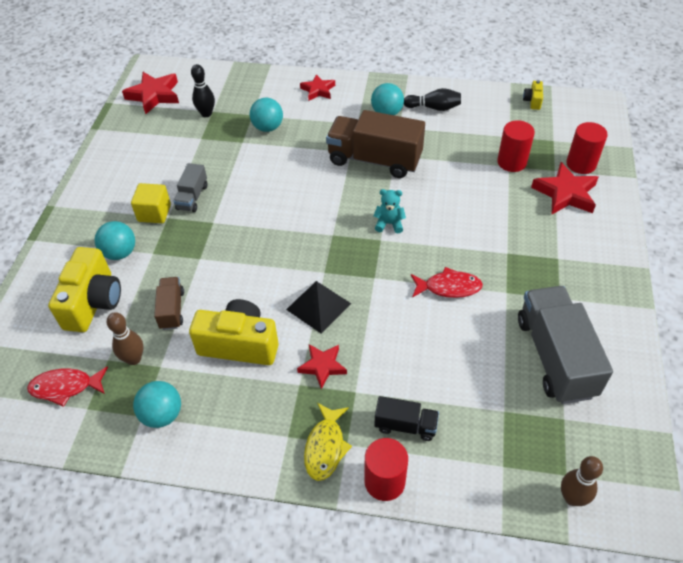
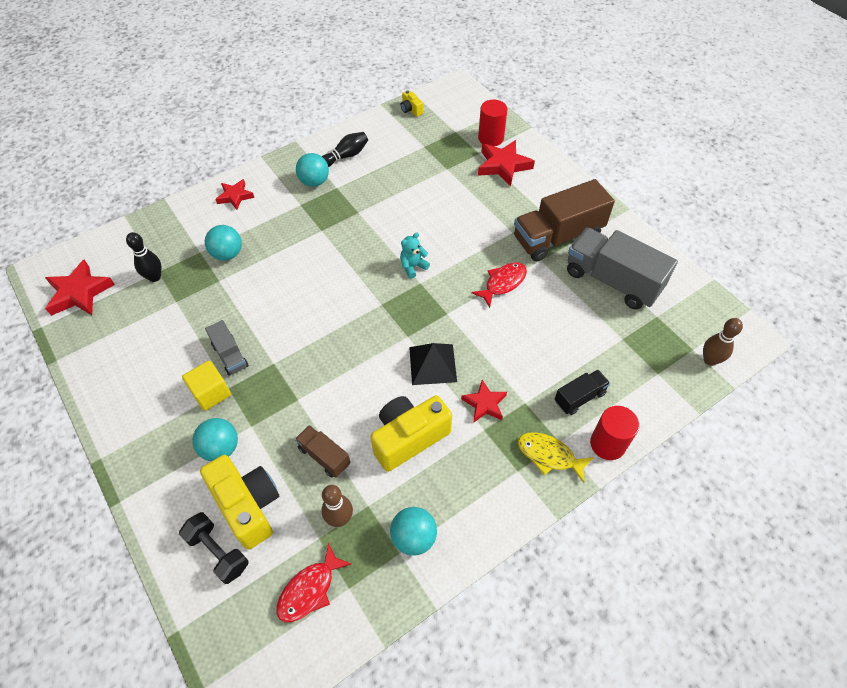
camera: 45 degrees left, 5 degrees up
(46, 316) = (218, 552): none -> black dumbbell
(325, 447) = (549, 455): yellow fish -> yellow fish turned 150 degrees clockwise
(374, 160) = (347, 225): brown truck -> brown truck (557, 237)
(511, 162) = (446, 165): red cylinder -> none

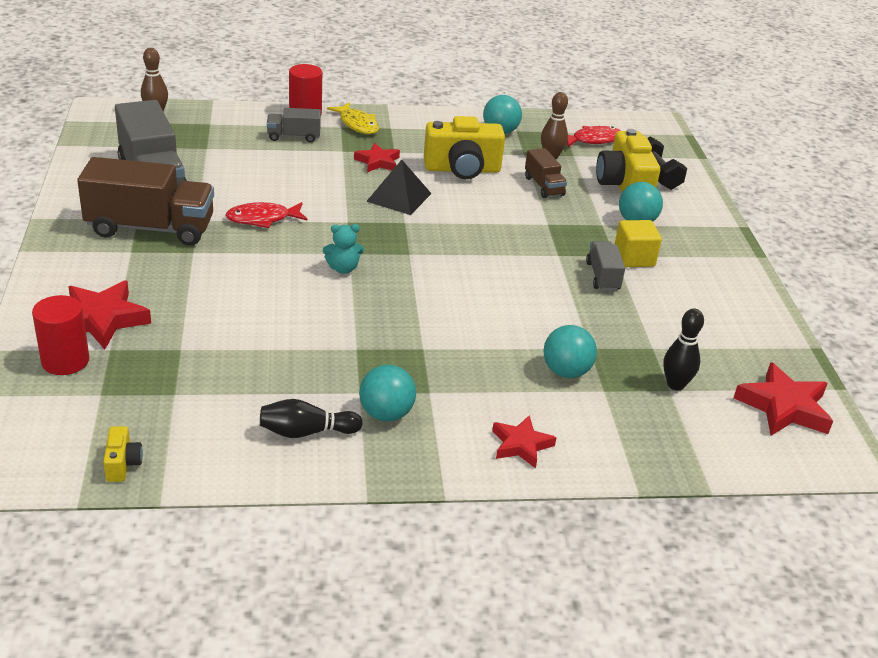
camera: 155 degrees left, 20 degrees down
(579, 397) = (293, 137): black truck -> grey truck

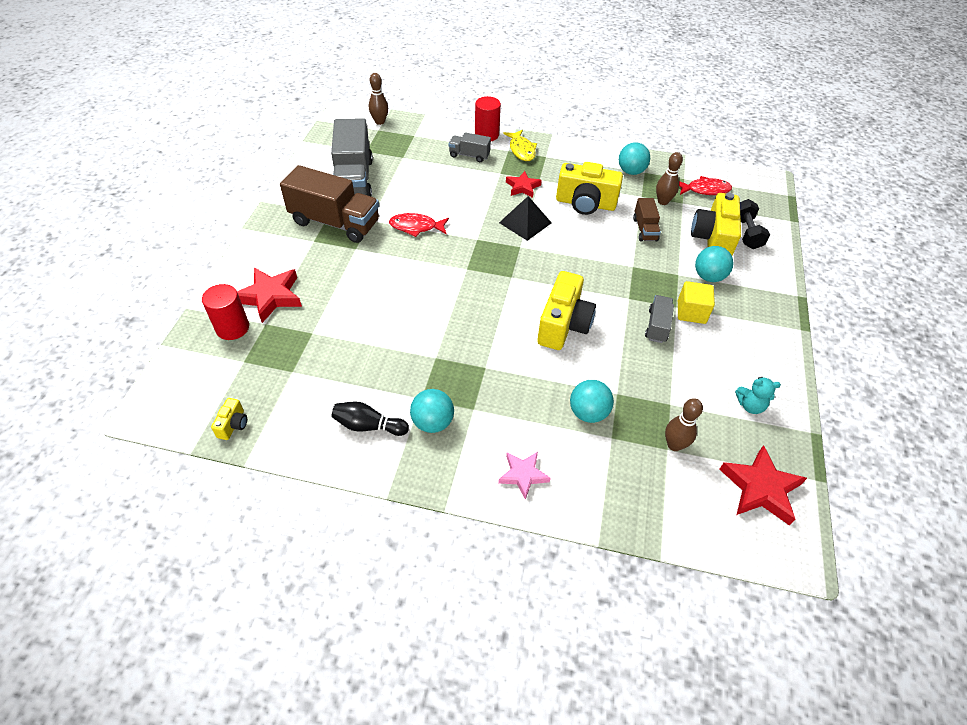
camera: 20 degrees right, 15 degrees up
(343, 268) = (456, 282): turquoise teddy bear -> turquoise teddy bear (750, 405)
(495, 292) = (563, 325): none -> yellow camera
(521, 445) = (523, 475): red star -> pink star
(675, 384) = (674, 445): black bowling pin -> brown bowling pin

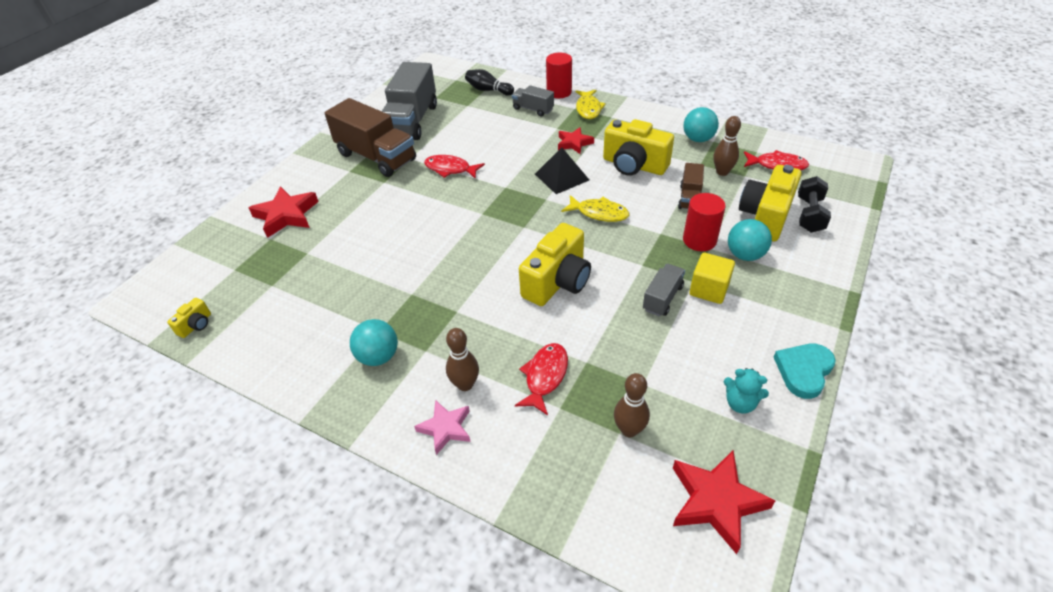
camera: 20 degrees right, 5 degrees down
(232, 328) = (240, 238): red cylinder -> red cylinder (699, 240)
(368, 426) = (315, 348): black bowling pin -> black bowling pin (488, 90)
(380, 122) = (460, 73): brown bowling pin -> brown bowling pin (465, 384)
(573, 254) = (599, 213): none -> yellow fish
(588, 413) = (545, 376): turquoise ball -> red fish
(787, 370) = (803, 371): none -> turquoise heart

